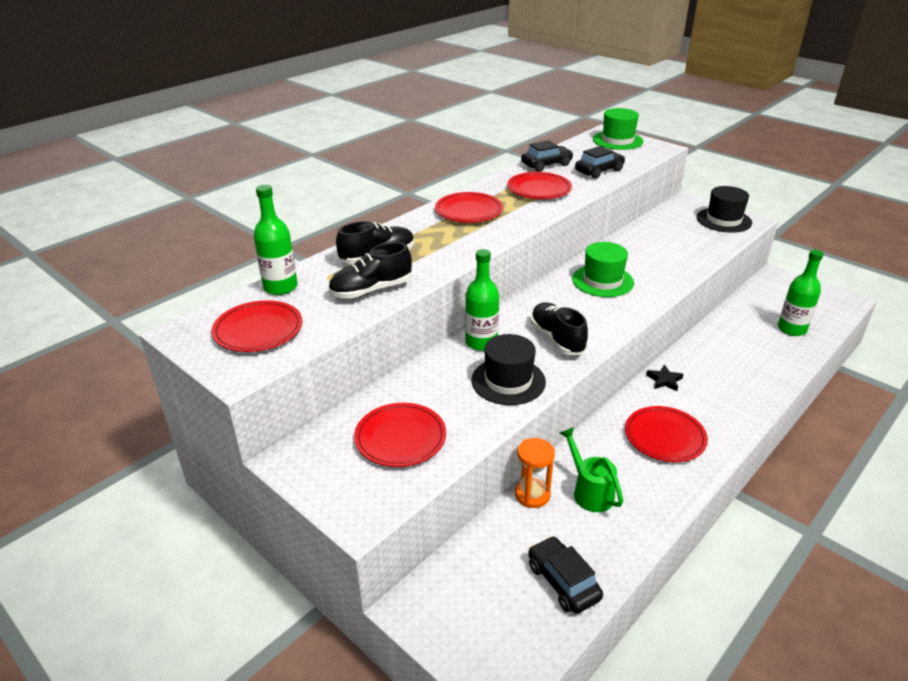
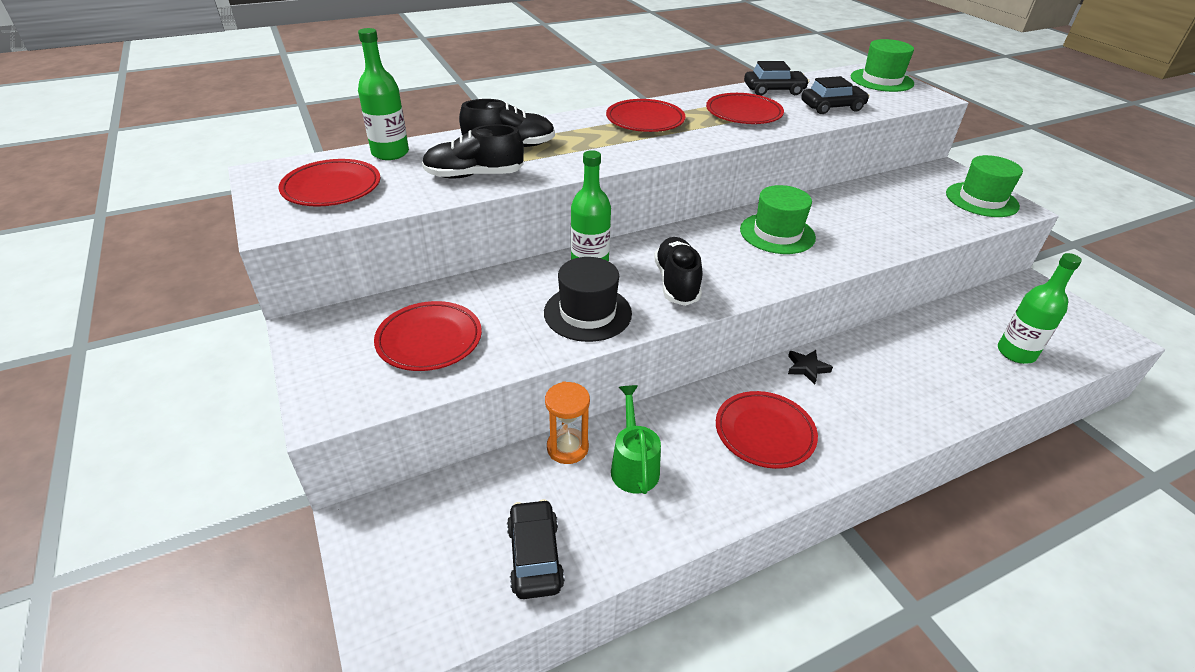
camera: 20 degrees right, 5 degrees up
(723, 220) = (981, 200): black hat -> green hat

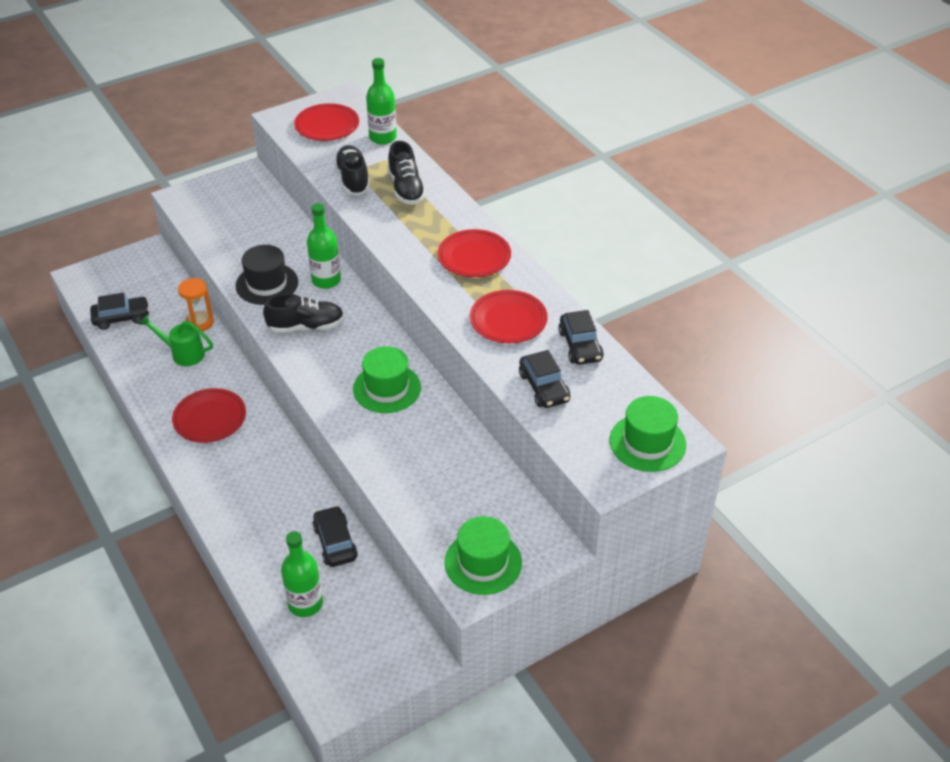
camera: 85 degrees right, 5 degrees up
(429, 340) = (237, 221): red plate -> none
(633, 466) = (183, 353): green watering can -> green watering can turned 150 degrees counterclockwise
(807, 368) = (279, 449): black star -> none
(929, 330) = (335, 542): none -> black car

